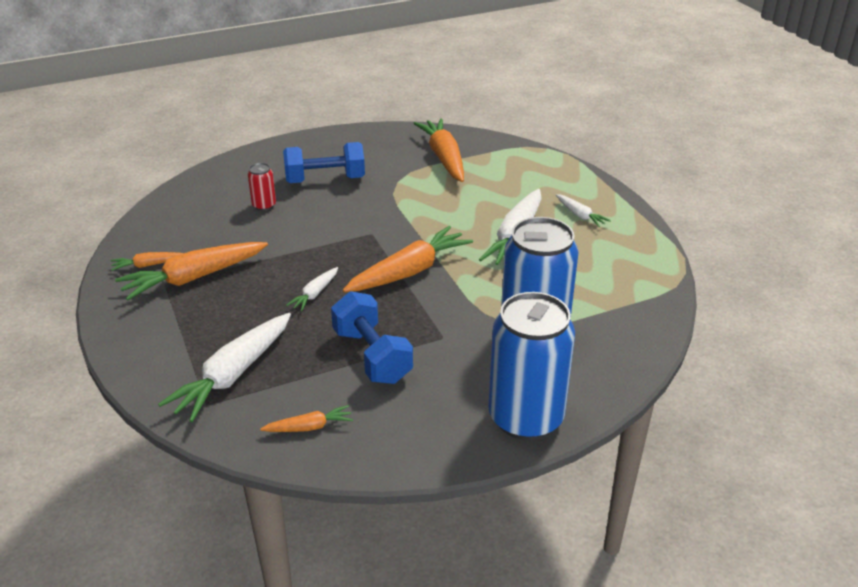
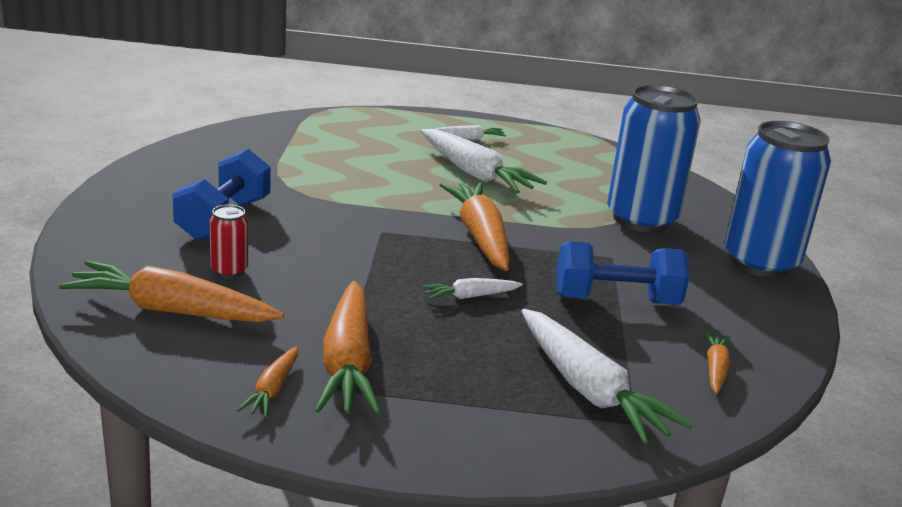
camera: 65 degrees left, 10 degrees down
(315, 294) = (470, 296): white carrot -> white carrot turned 105 degrees clockwise
(444, 158) = (274, 151): orange carrot -> orange carrot (171, 311)

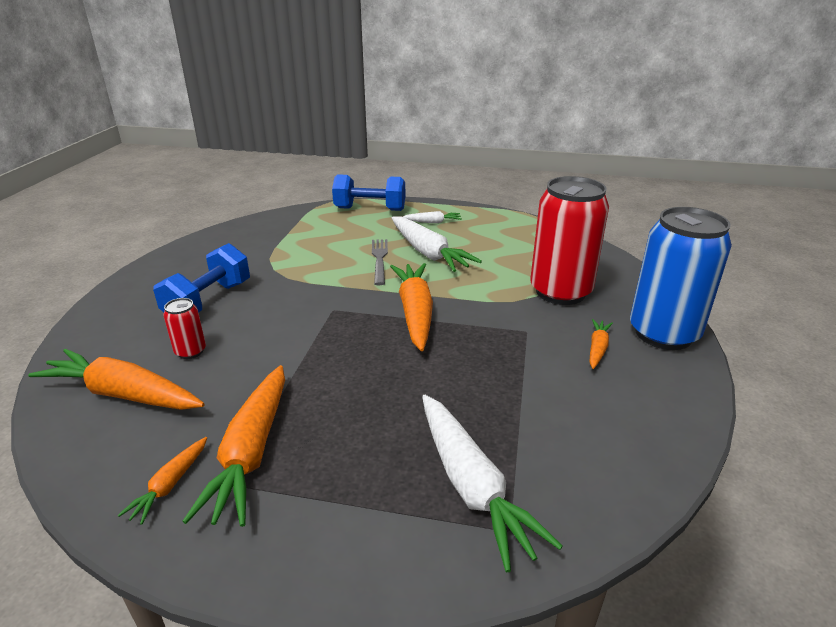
camera: 10 degrees right, 5 degrees up
(417, 179) = (379, 259): none -> grey fork
(470, 296) = (387, 375): white carrot -> none
(616, 300) = (520, 377): blue dumbbell -> blue dumbbell (370, 209)
(641, 219) = (560, 292): blue can -> red can
(715, 369) = (604, 459): orange carrot -> orange carrot (597, 348)

